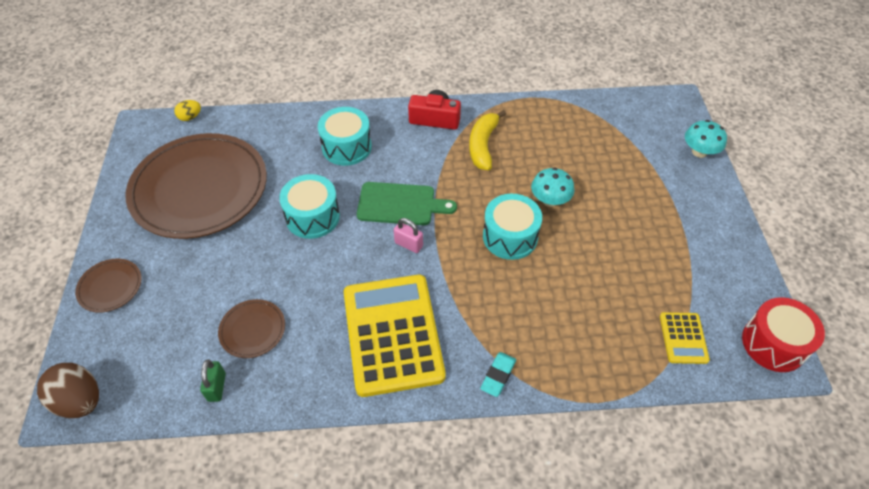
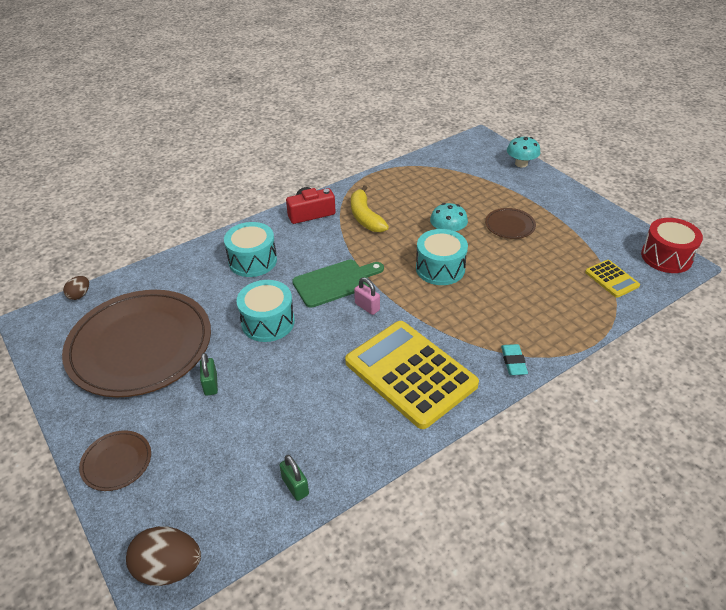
camera: 30 degrees left, 10 degrees down
(190, 117) = (79, 295): yellow egg -> brown egg
(224, 254) = (210, 384): none -> green padlock
(252, 330) = (289, 428): brown plate -> brown plate (510, 225)
(408, 244) = (367, 307): pink padlock -> pink padlock turned 45 degrees clockwise

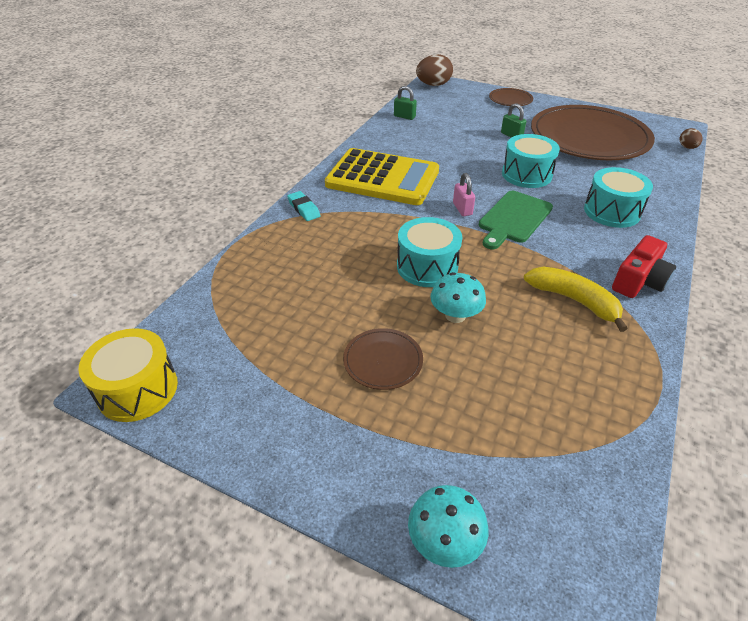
camera: 150 degrees right, 0 degrees up
(367, 307) = (462, 209): pink padlock -> pink padlock turned 60 degrees clockwise
(611, 279) = (219, 323): yellow calculator -> none
(666, 257) = (138, 389): red drum -> yellow drum

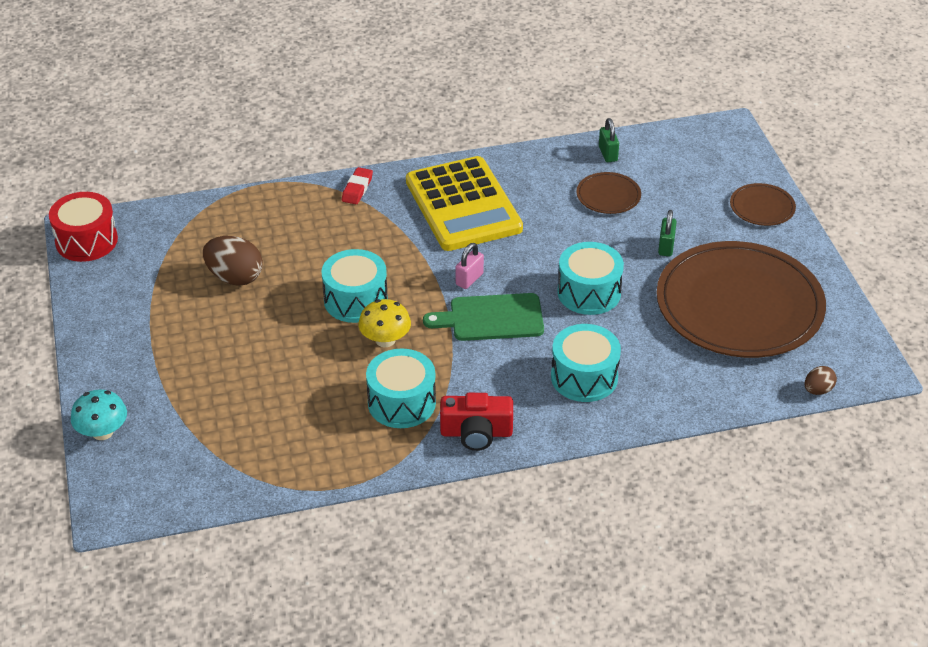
camera: 50 degrees right, 0 degrees up
(138, 389) = (86, 241): yellow drum -> red drum
(303, 209) = (357, 189): turquoise eraser -> red eraser
(383, 361) = (221, 332): brown plate -> brown plate (608, 196)
(433, 85) = (719, 133): brown egg -> brown egg (235, 277)
(455, 315) = (309, 345): turquoise mushroom -> none
(490, 274) = (385, 340): none -> yellow mushroom
(574, 300) = (401, 403): yellow banana -> turquoise drum

